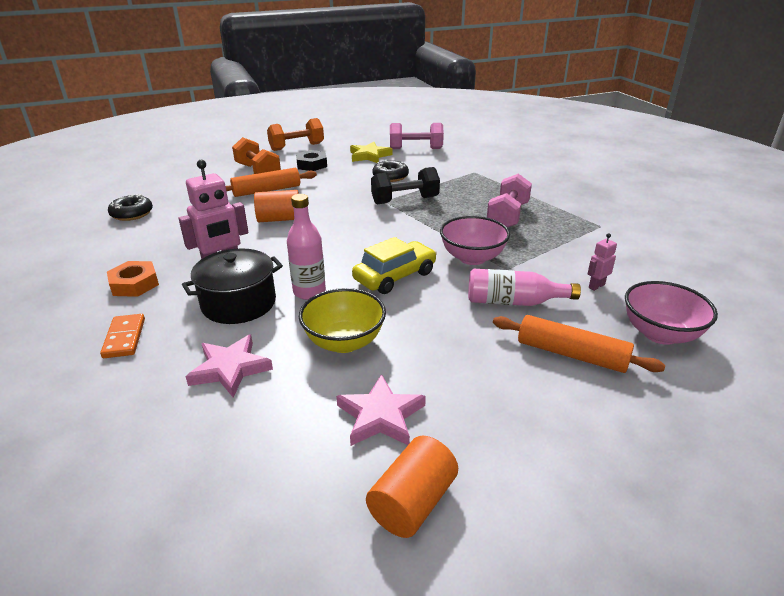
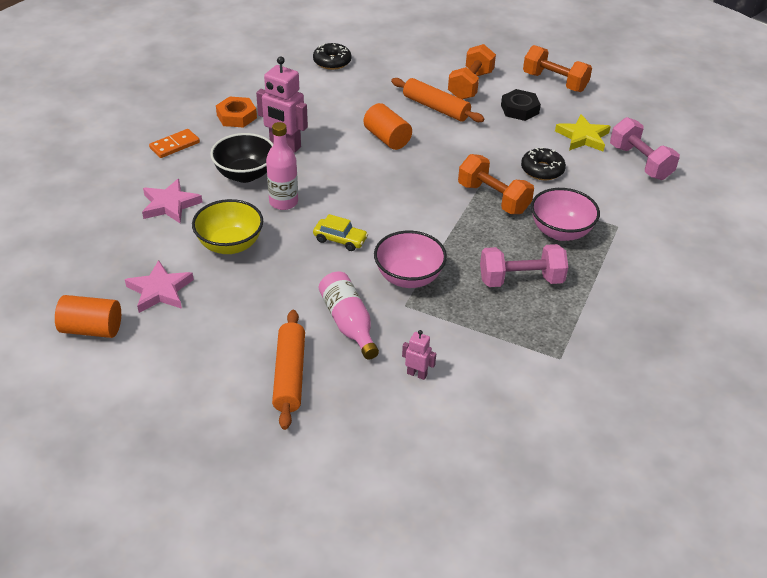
camera: 60 degrees right, 10 degrees up
(239, 303) = (245, 174): black pot -> black bowl
(395, 276) = (340, 240): yellow car -> yellow car, size x0.63
(405, 200) = (493, 198): black dumbbell -> orange dumbbell
(660, 334) = (358, 430): pink bowl -> pink bowl (560, 232)

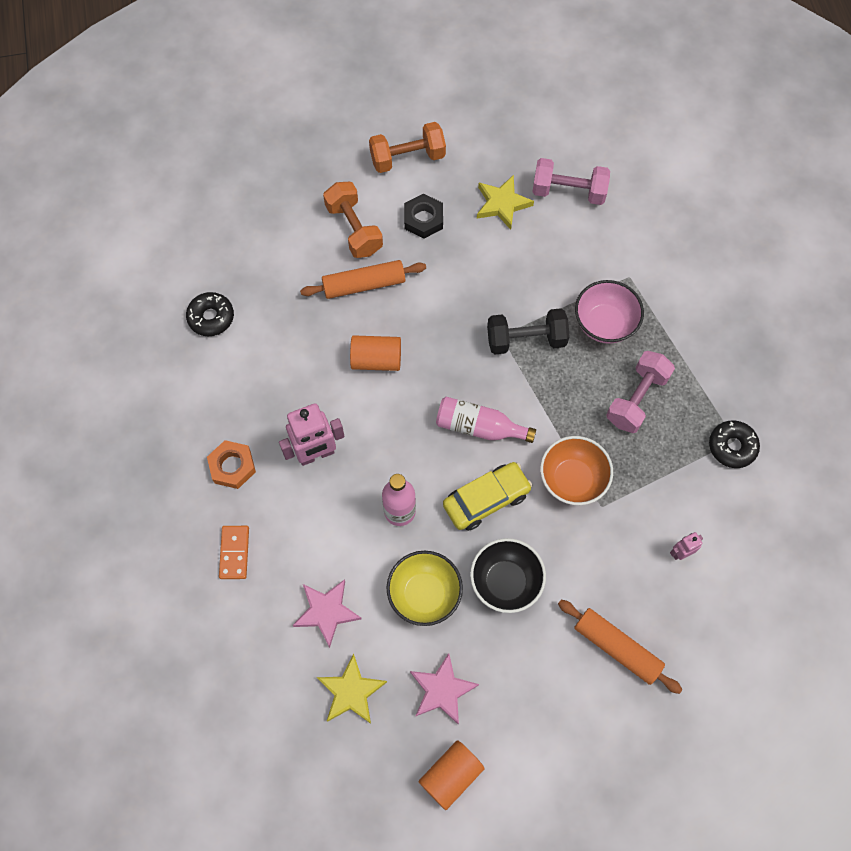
camera: 50 degrees left, 25 degrees up
(118, 245) = (351, 692): none -> yellow star
(245, 174) = (332, 518): black bowl -> black bowl (505, 582)
(340, 240) = (486, 499): yellow car -> yellow car, size x1.58
(348, 323) = (591, 564): pink bottle -> pink bottle (479, 427)
(408, 277) = (572, 479): pink bowl -> orange bowl
(493, 198) = (526, 340): orange dumbbell -> black dumbbell
(542, 170) = (519, 272): black donut -> black donut (732, 446)

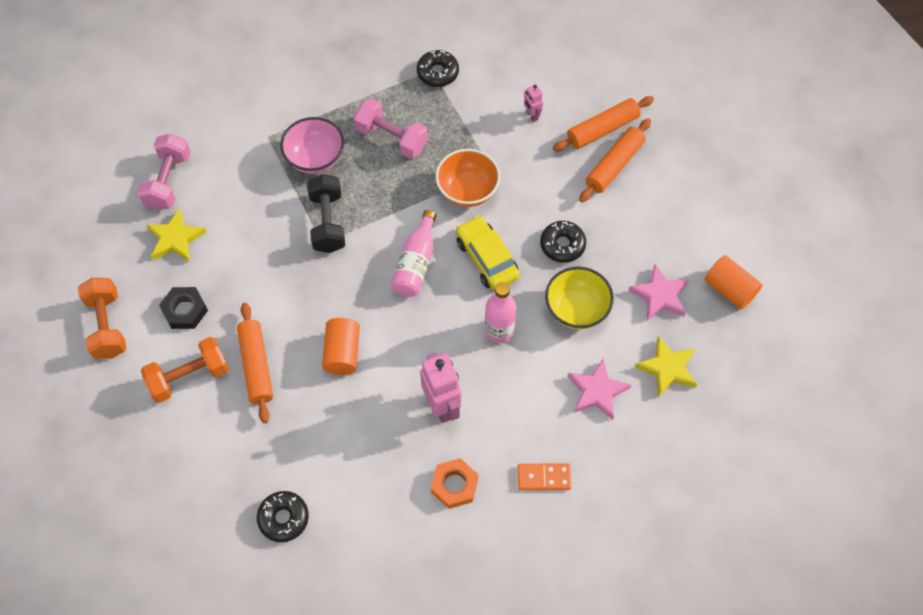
camera: 90 degrees left, 5 degrees down
(505, 582) = (562, 245): black bowl -> black donut
(668, 636) = (602, 129): none -> orange rolling pin

